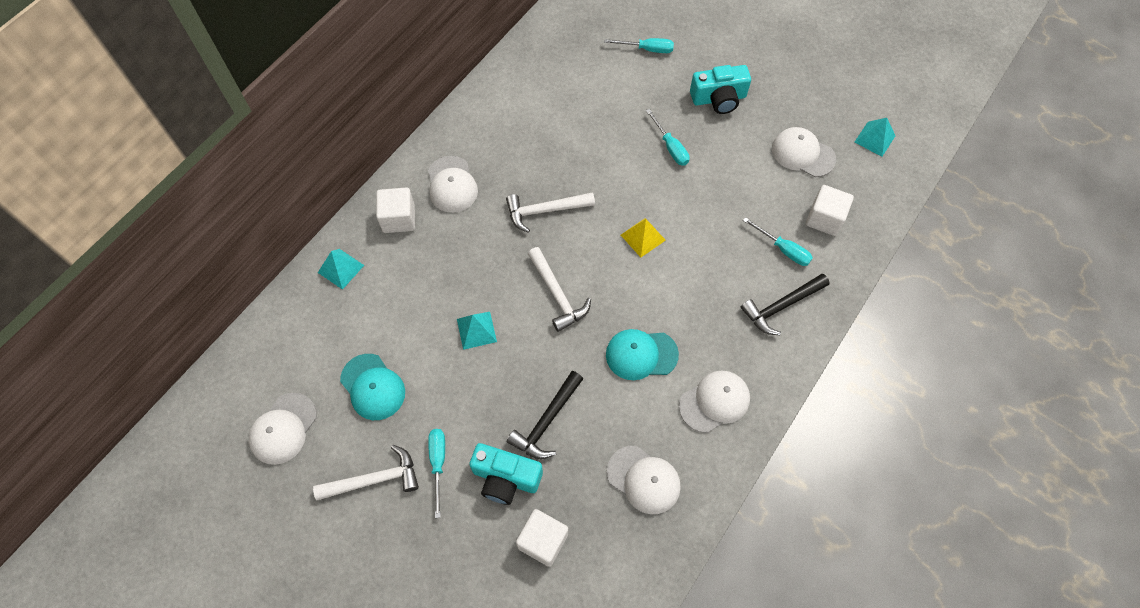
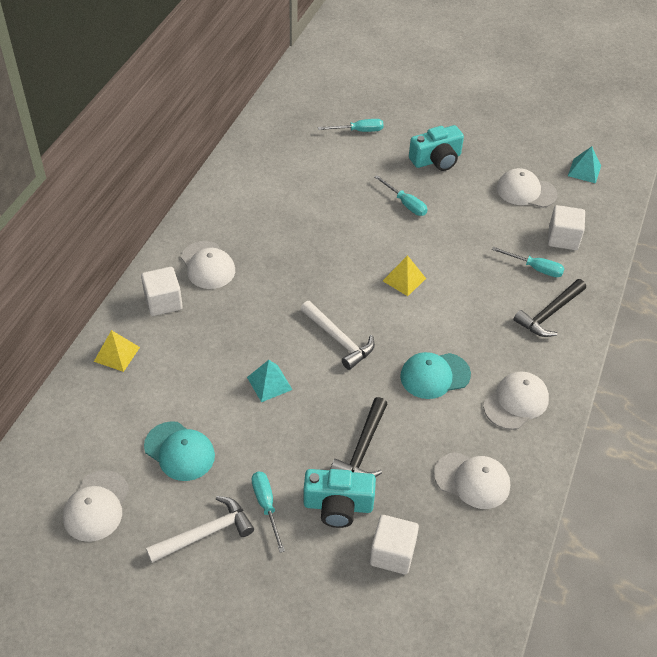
camera: 15 degrees left, 15 degrees down
(341, 268) = (116, 354): turquoise pyramid -> yellow pyramid
(545, 211) = (305, 273): white hammer -> none

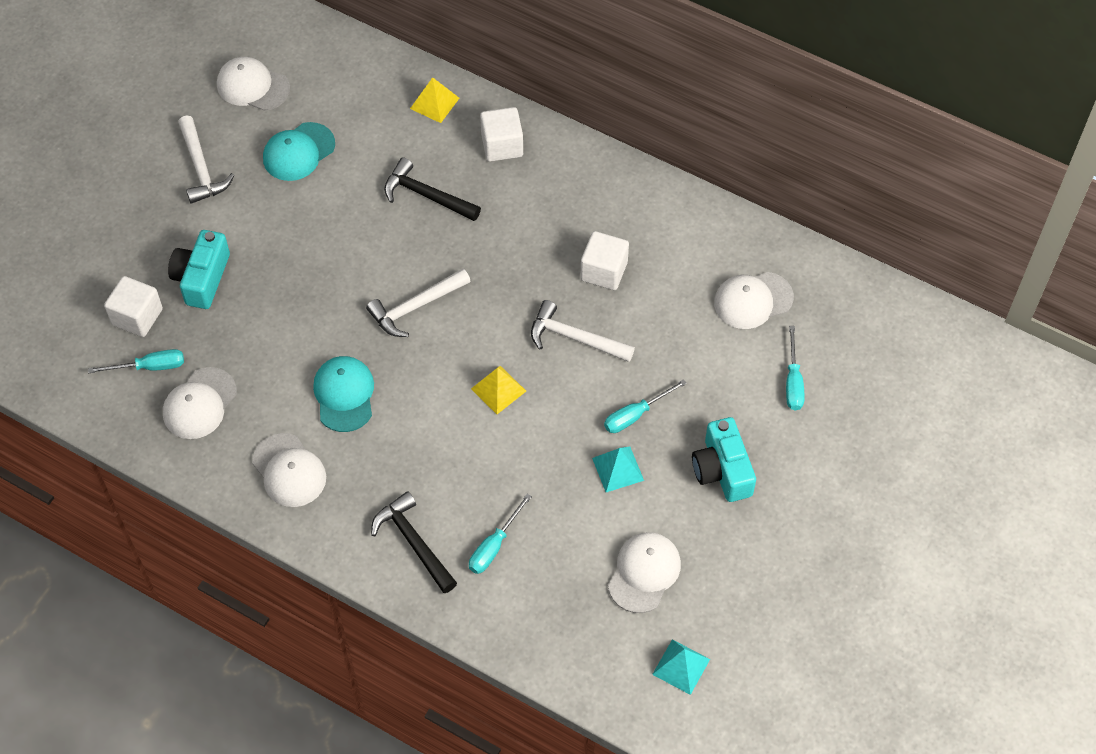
camera: 100 degrees right, 10 degrees up
(207, 265) = (553, 189): white cap -> white cap (753, 300)
(266, 506) = (217, 218): turquoise screwdriver -> turquoise screwdriver (150, 367)
(269, 383) = (367, 234): turquoise pyramid -> turquoise pyramid (617, 469)
(347, 240) = (575, 338): none -> white hammer
(363, 448) = (264, 309): black hammer -> black hammer (427, 195)
(563, 238) = (544, 596): white cube -> white cube (604, 271)

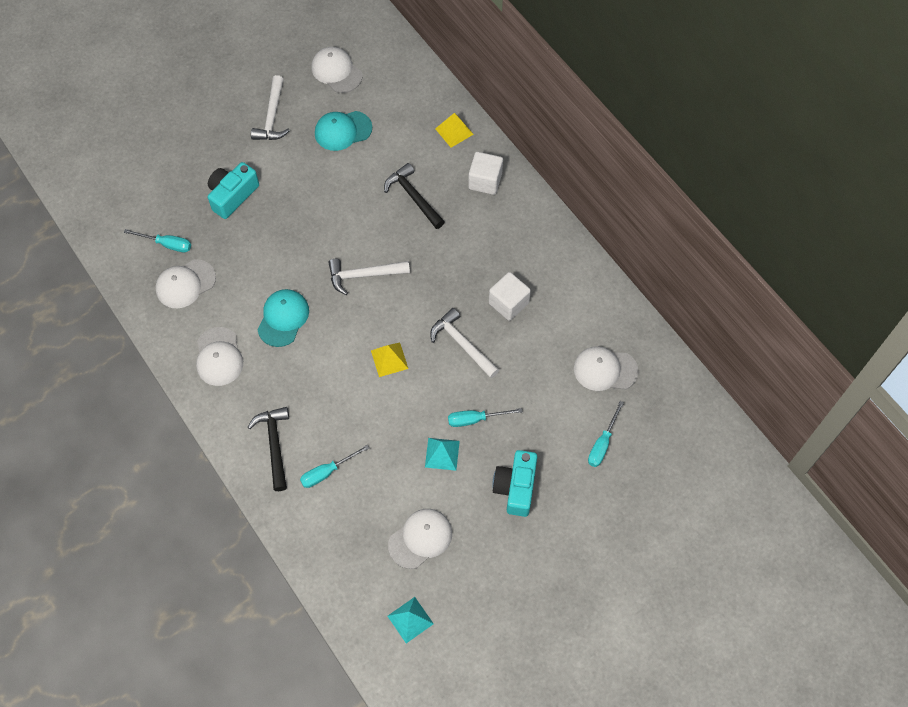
camera: 25 degrees right, 5 degrees up
(137, 317) = (177, 205): white cube -> none

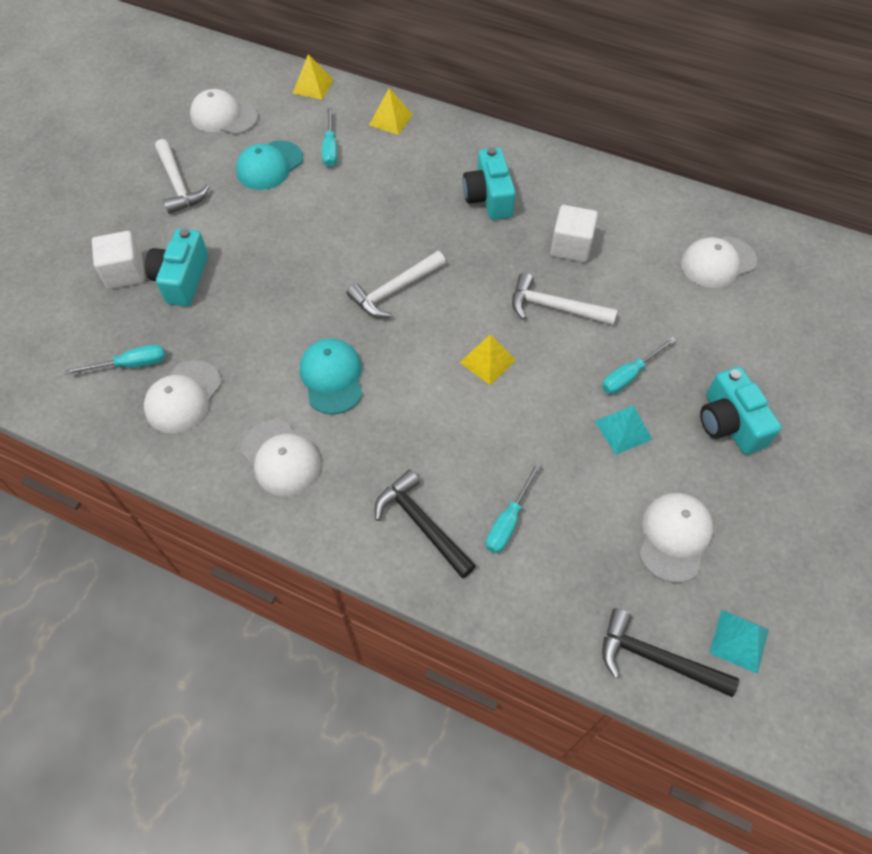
camera: 30 degrees left, 5 degrees down
(413, 197) = (393, 194): black hammer -> black hammer (656, 659)
(416, 73) = (313, 86): none -> yellow pyramid
(479, 234) = (489, 197): none -> turquoise camera
(485, 181) = (457, 149): white cube -> white cube (125, 273)
(602, 443) = (776, 332): turquoise screwdriver -> turquoise screwdriver (330, 148)

